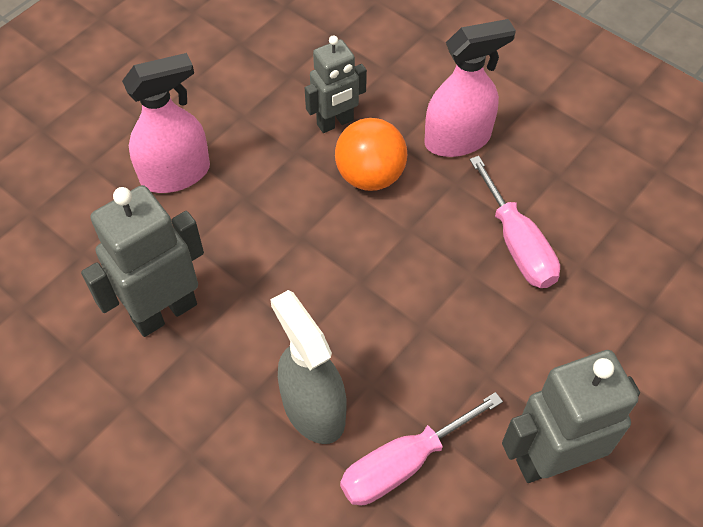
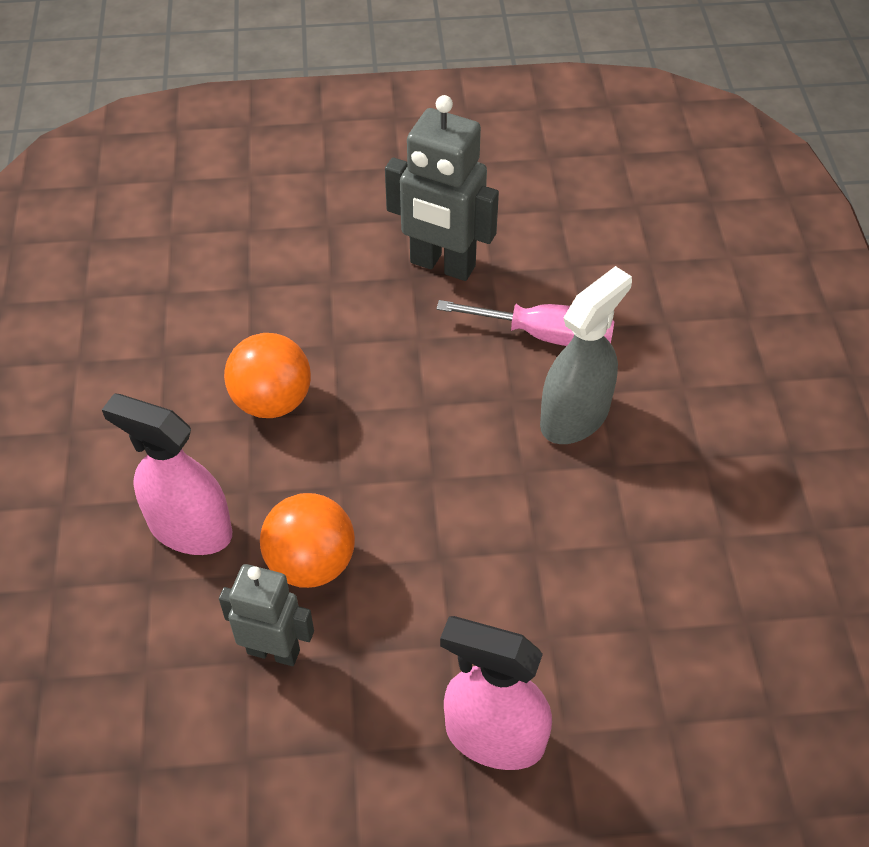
camera: 135 degrees left, 5 degrees down
(164, 312) = (631, 592): grey robot -> none
(313, 409) = (575, 417): grey spray bottle -> grey spray bottle turned 150 degrees counterclockwise
(517, 244) = (272, 401): pink screwdriver -> orange ball

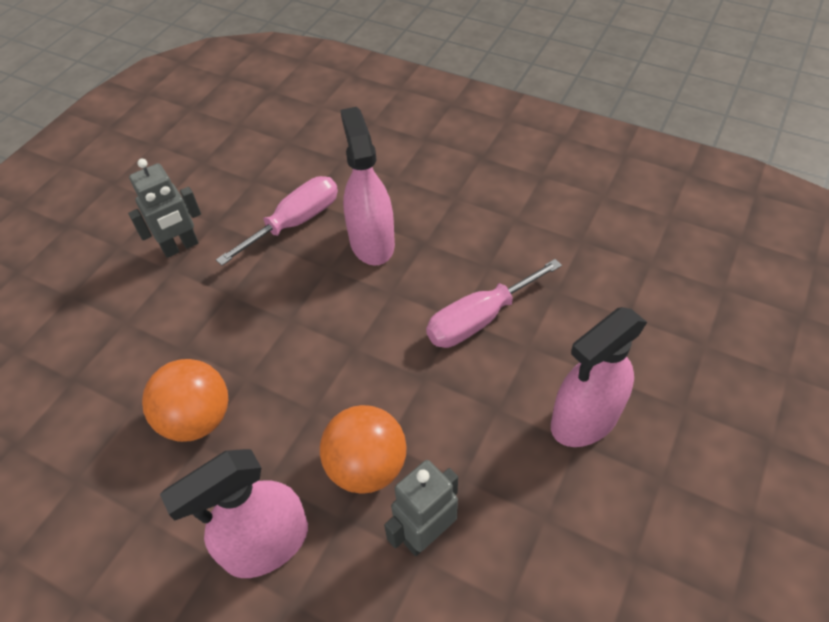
camera: 55 degrees left, 0 degrees up
(442, 265) = (180, 247): grey robot -> grey robot, size x0.64
(550, 571) = (479, 319): none -> pink screwdriver
(575, 417) = (372, 242): grey spray bottle -> pink spray bottle

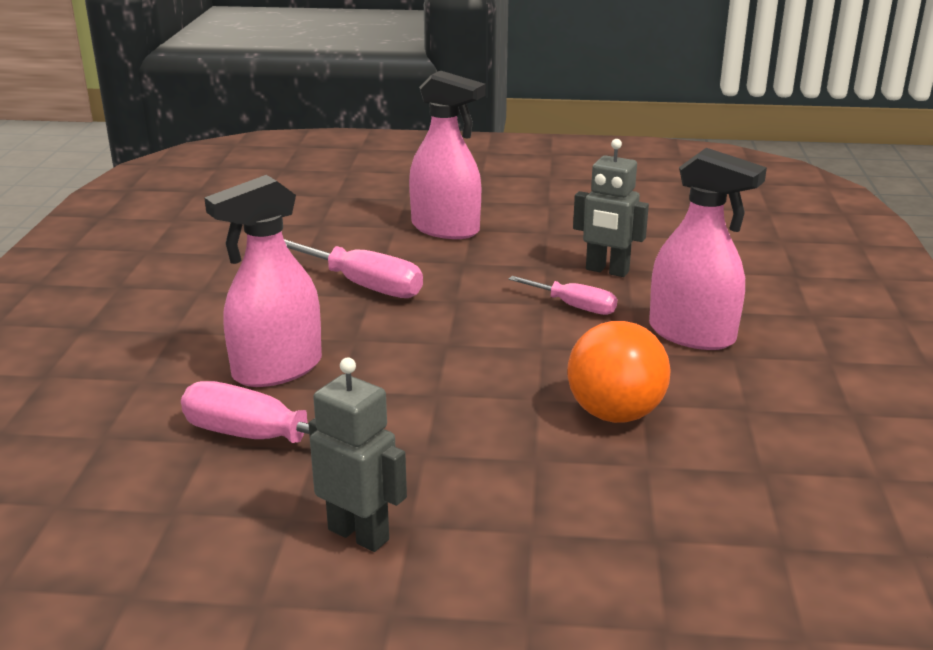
camera: 115 degrees left, 25 degrees down
(367, 466) = (574, 306): orange ball -> pink screwdriver

